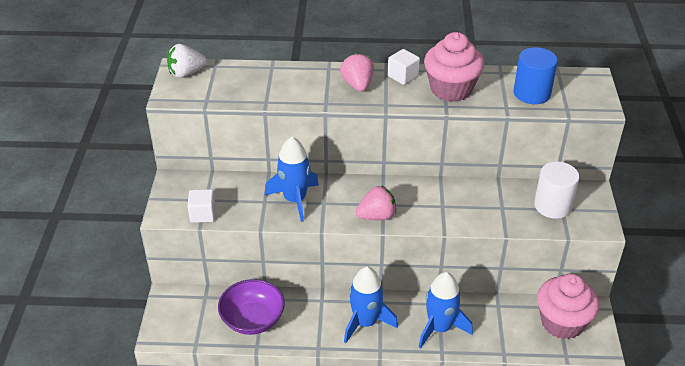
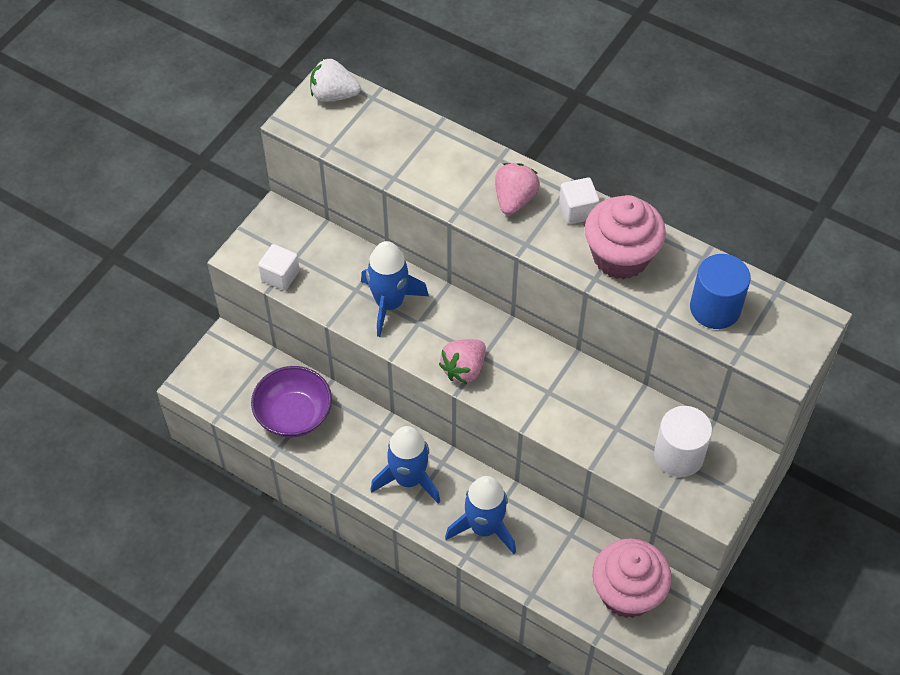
camera: 30 degrees right, 15 degrees up
(376, 216) = (464, 369): pink strawberry -> pink strawberry turned 120 degrees clockwise

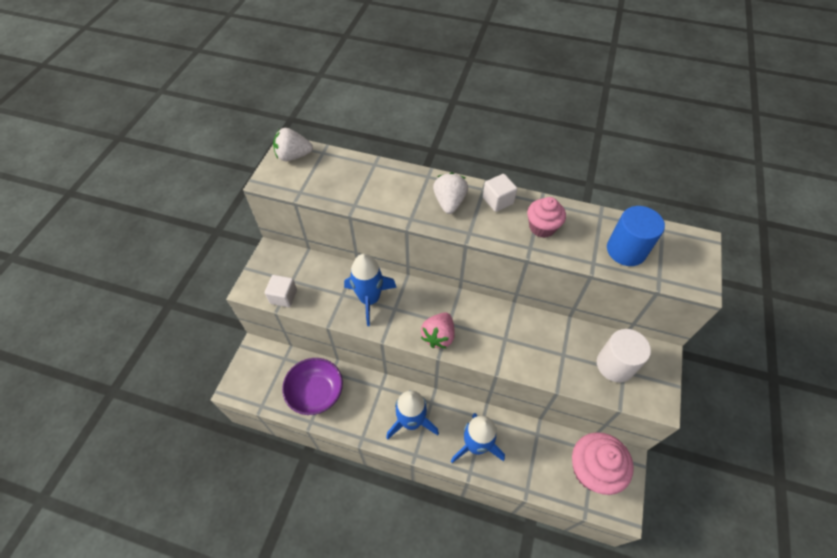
camera: 15 degrees left, 0 degrees up
(514, 199) = (449, 202): pink strawberry -> white strawberry
(620, 257) = (542, 227): pink cupcake -> pink cupcake, size x0.61

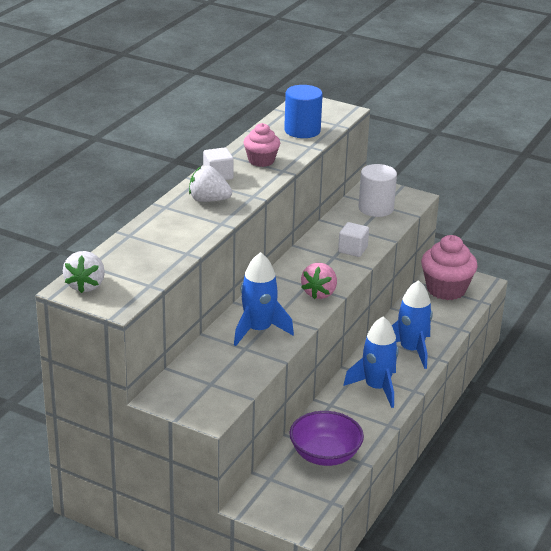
camera: 80 degrees left, 25 degrees down
(283, 296) = (232, 391): white cube -> white cube (352, 249)
(438, 336) = (319, 293): pink strawberry -> pink strawberry turned 75 degrees clockwise

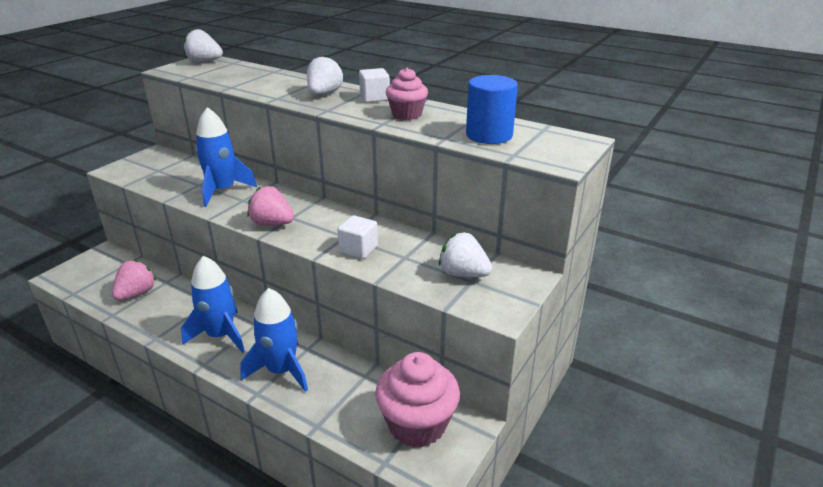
camera: 95 degrees right, 0 degrees up
(325, 455) = (136, 294): purple bowl -> pink strawberry
(376, 208) = (463, 274): white cylinder -> white strawberry

